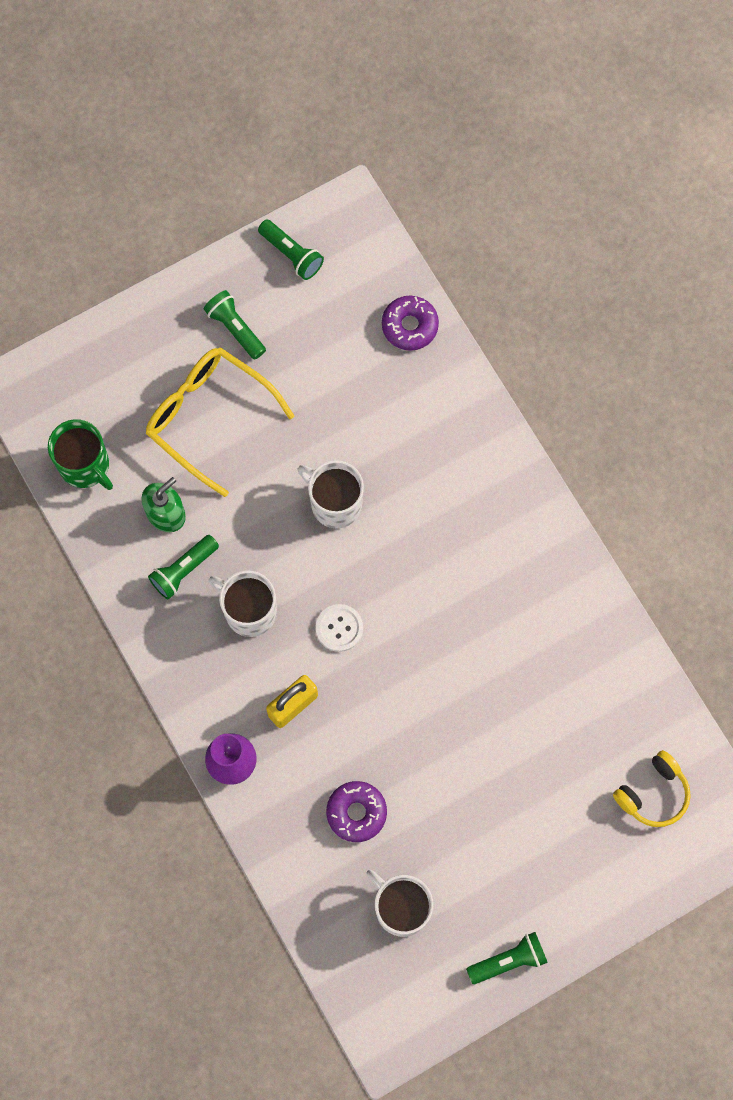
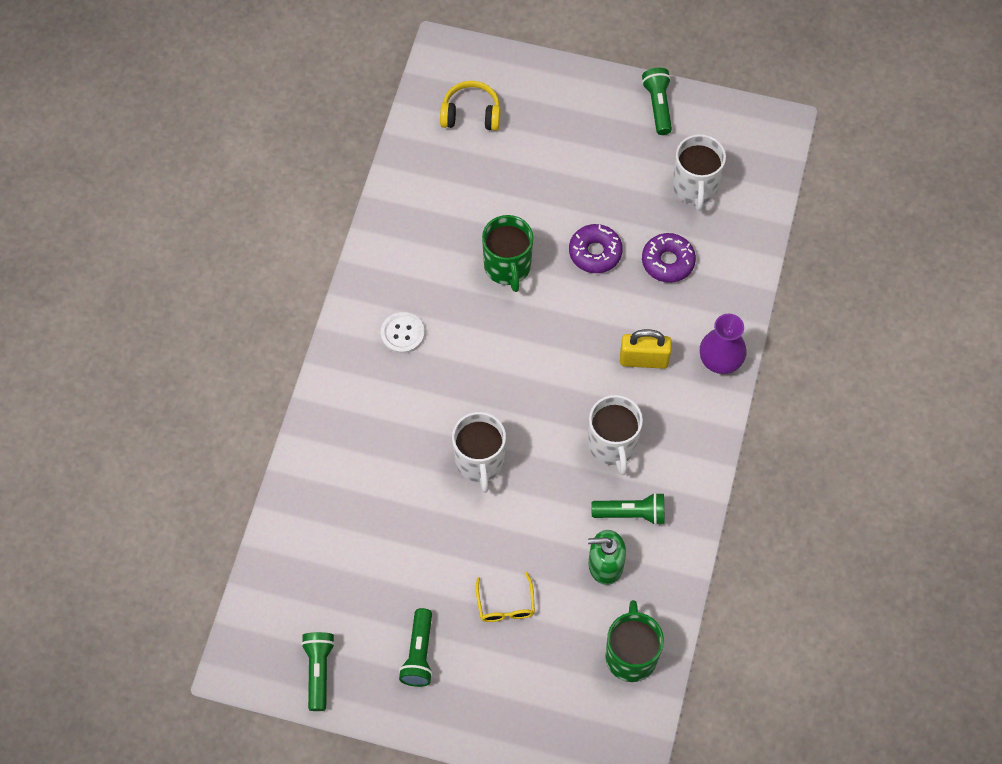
camera: 135 degrees left, 10 degrees down
(209, 417) = (505, 605): yellow glasses -> yellow glasses, size x0.47
(339, 628) = (563, 379): white button -> white button (402, 333)
(409, 326) = (295, 535): purple donut -> purple donut (595, 252)
(477, 682) = (507, 267): none -> green mug
(509, 960) = (658, 106): green flashlight -> green flashlight turned 60 degrees clockwise

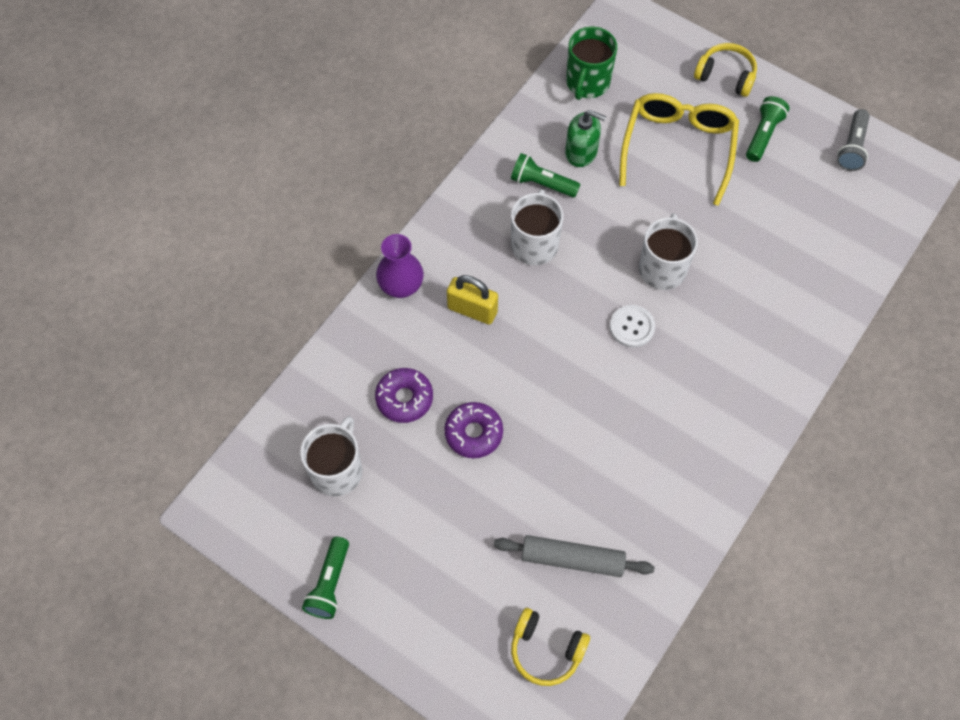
camera: 160 degrees left, 0 degrees up
(319, 671) = (852, 147): green flashlight -> grey flashlight
(402, 333) = (701, 413): white button -> white button (632, 327)
(474, 182) = (572, 559): none -> grey rolling pin
(480, 719) = (725, 76): none -> yellow headphones
(505, 605) = (678, 148): yellow glasses -> yellow glasses, size x2.15
(507, 267) = (570, 448): green mug -> none

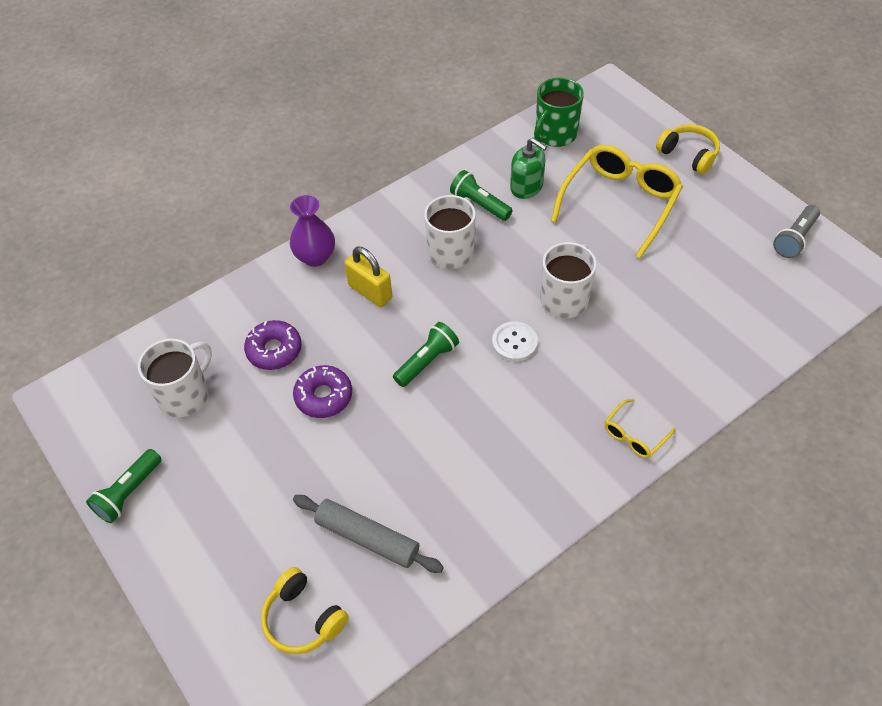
camera: 20 degrees right, 10 degrees down
(763, 135) = (708, 210): green flashlight -> green flashlight (427, 361)
(772, 390) = (634, 435): none -> yellow glasses

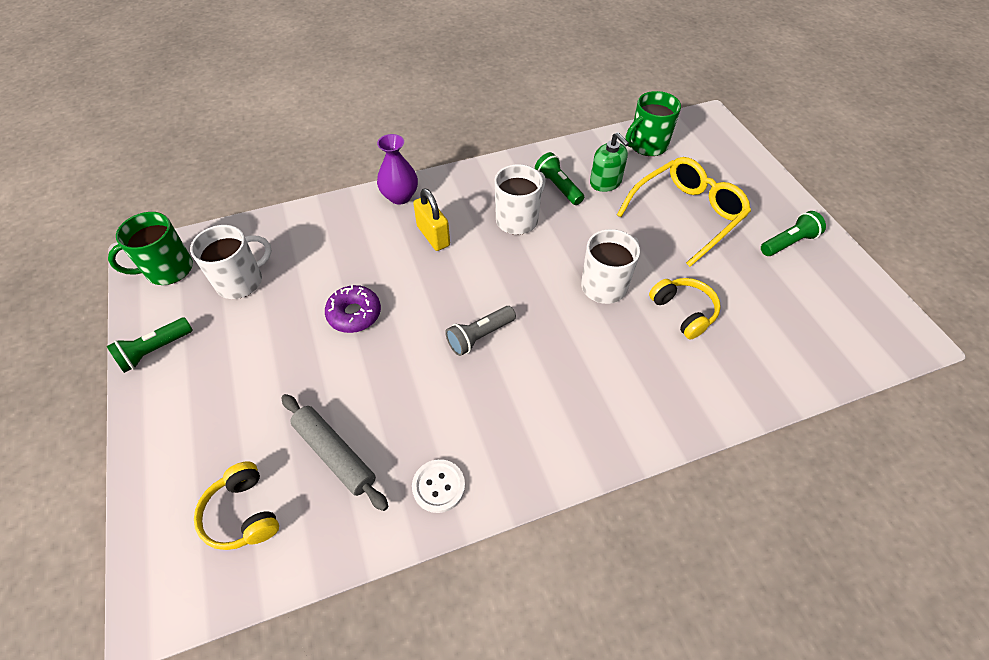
camera: 15 degrees right, 0 degrees up
(96, 404) = (168, 270): none -> green mug
(274, 350) = (331, 263): purple donut -> none
(427, 361) = (457, 308): green flashlight -> green flashlight (788, 243)
(514, 342) = (543, 312): white button -> white button (438, 486)
(634, 435) = (627, 431): yellow glasses -> none
(688, 155) = (766, 189): yellow headphones -> yellow headphones (683, 312)
(794, 239) = (850, 286): grey flashlight -> grey flashlight (479, 336)

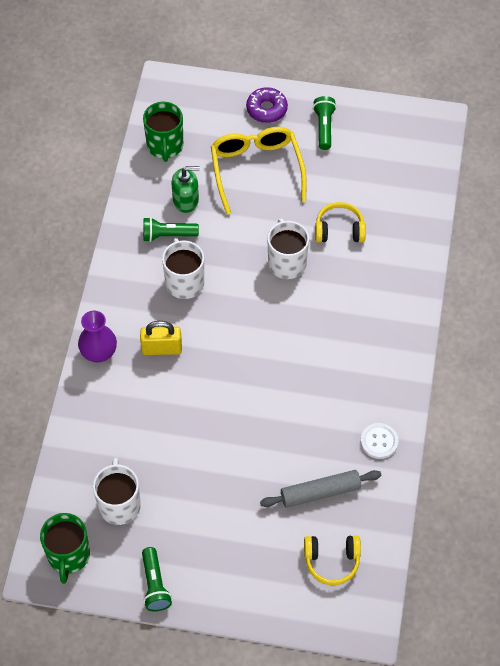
camera: 60 degrees left, 5 degrees up
(354, 314) = (207, 436): purple donut -> purple donut (266, 109)
(479, 336) = (280, 364): grey flashlight -> none

